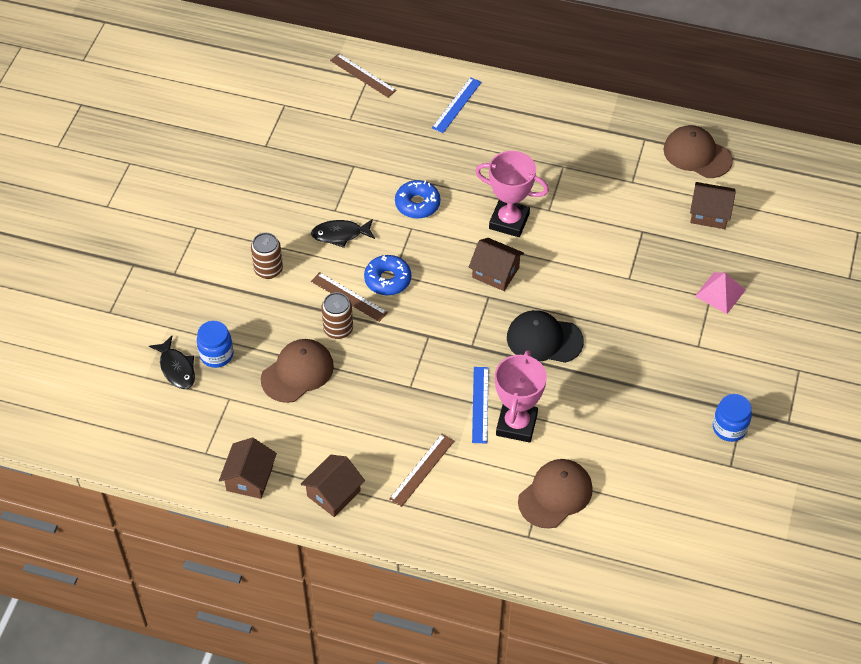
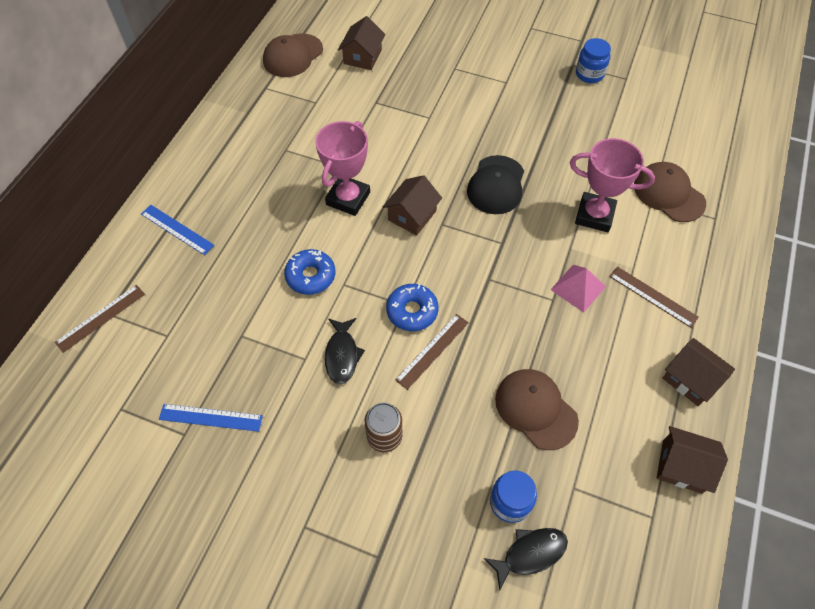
camera: 85 degrees left, 5 degrees up
(338, 329) = (477, 364): brown can -> none
(480, 404) = (573, 242): blue ruler -> blue ruler (211, 417)
(720, 293) = (450, 61): pink pyramid -> pink pyramid (578, 288)

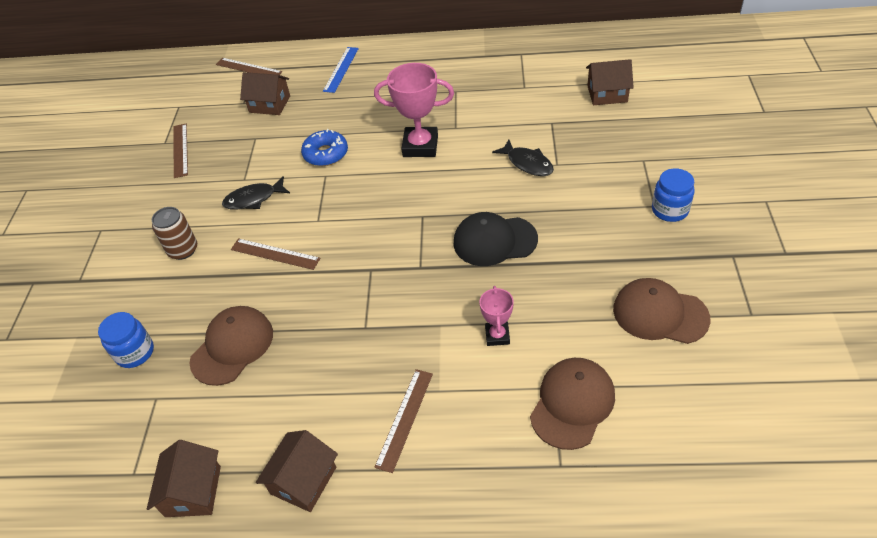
camera: 75 degrees right, 10 degrees down
(211, 417) = (180, 150): blue ruler -> brown ruler
(293, 56) = (573, 54): brown cap -> brown cap (660, 314)
(412, 215) = (422, 192): brown house -> brown house (270, 104)
(412, 311) = (312, 227): blue donut -> none
(530, 554) = (88, 380): black fish -> black fish (527, 163)
(578, 288) = (388, 345): pink pyramid -> none
(589, 74) = (728, 275): blue jar -> blue jar (669, 210)
(594, 215) = (497, 336): pink trophy -> pink trophy, size x0.55

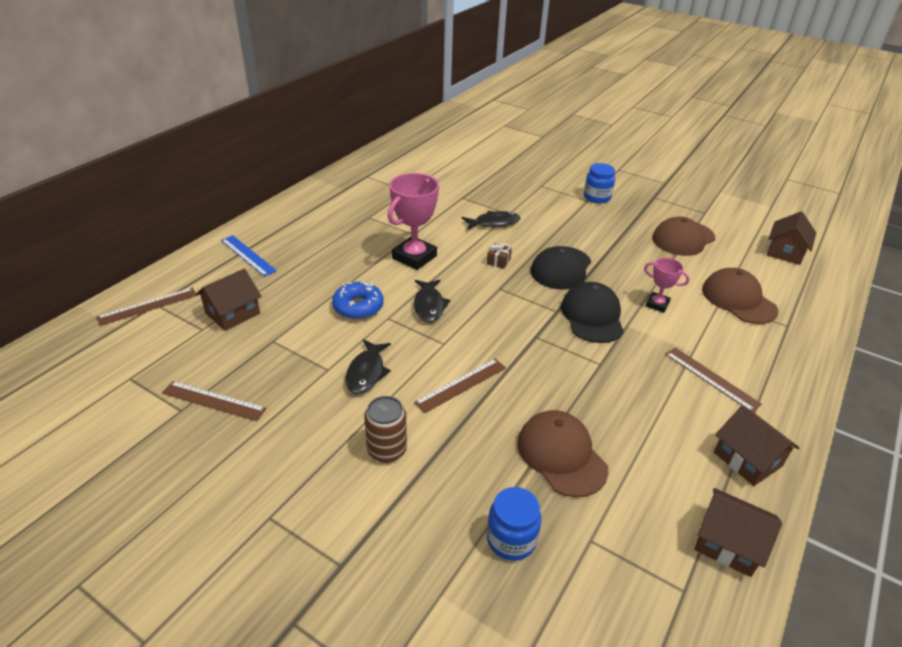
camera: 65 degrees left, 10 degrees down
(359, 188) = (429, 305): none -> black fish
(433, 294) = (592, 316): none -> black cap
(464, 196) = (498, 261): none -> brown gift
(607, 94) = (460, 168): brown house -> brown house (785, 252)

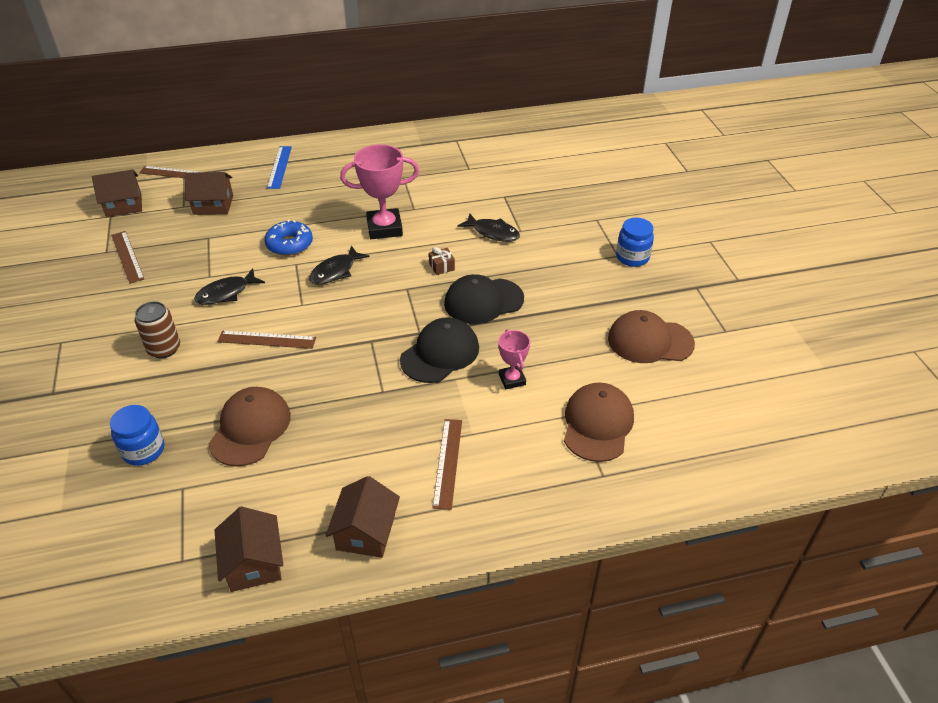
camera: 45 degrees right, 5 degrees up
(785, 252) = (742, 417): brown house -> brown house (124, 205)

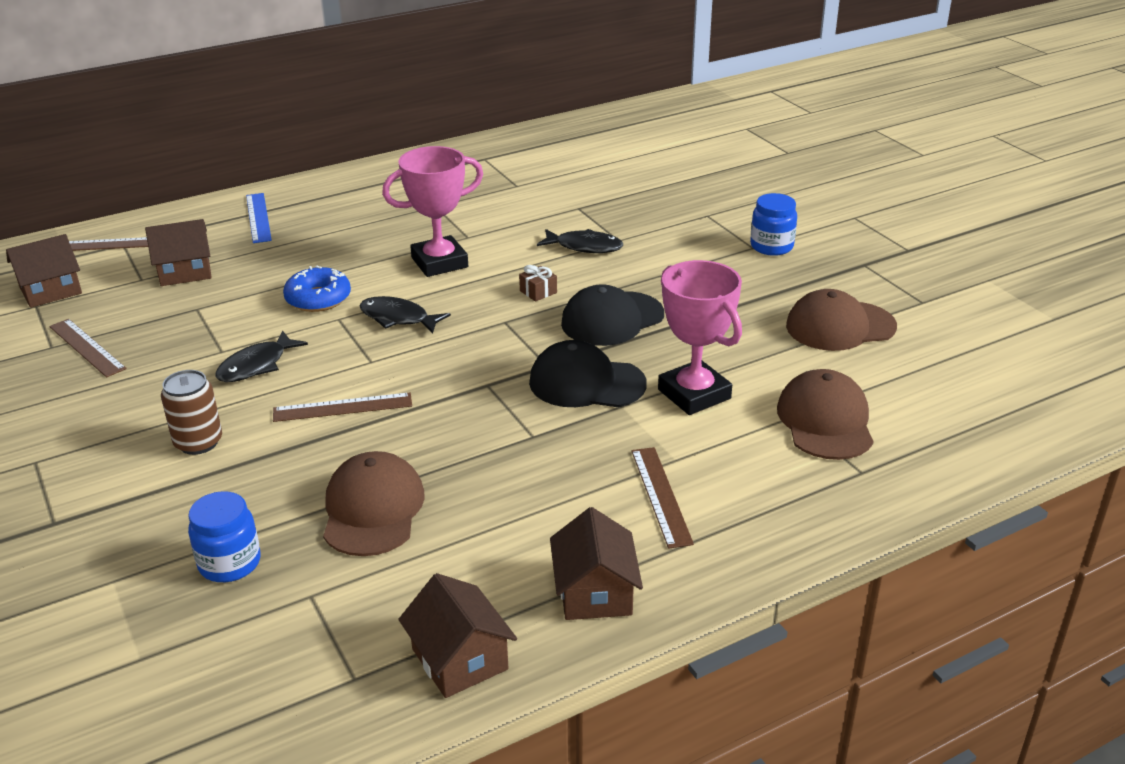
camera: 15 degrees left, 10 degrees down
(335, 271) = (398, 318): black fish -> black fish turned 90 degrees clockwise
(440, 353) = (586, 383): black cap -> black cap turned 105 degrees counterclockwise
(512, 379) = (694, 394): pink trophy -> pink trophy, size x1.82

